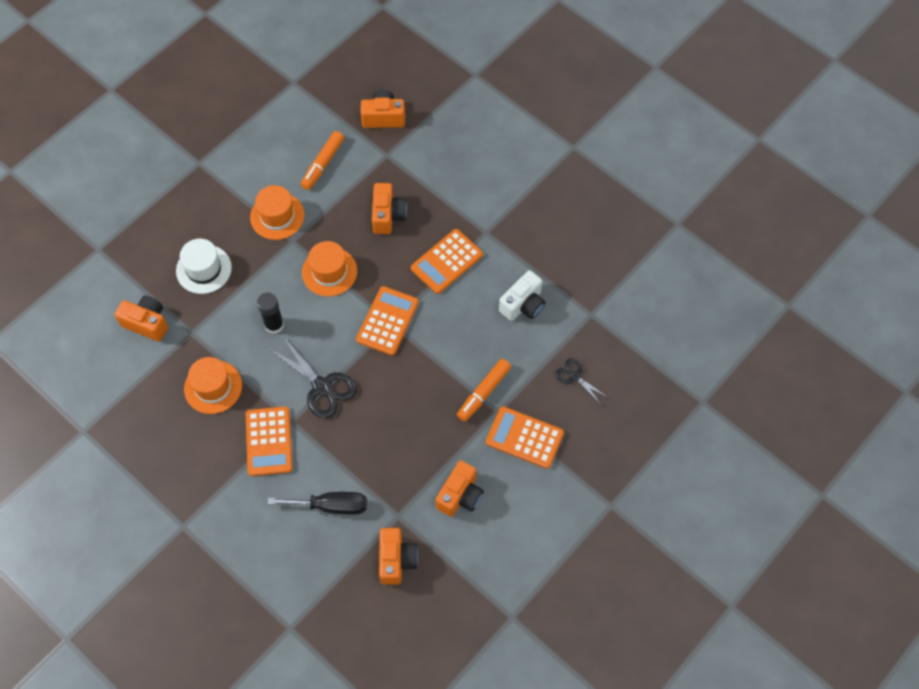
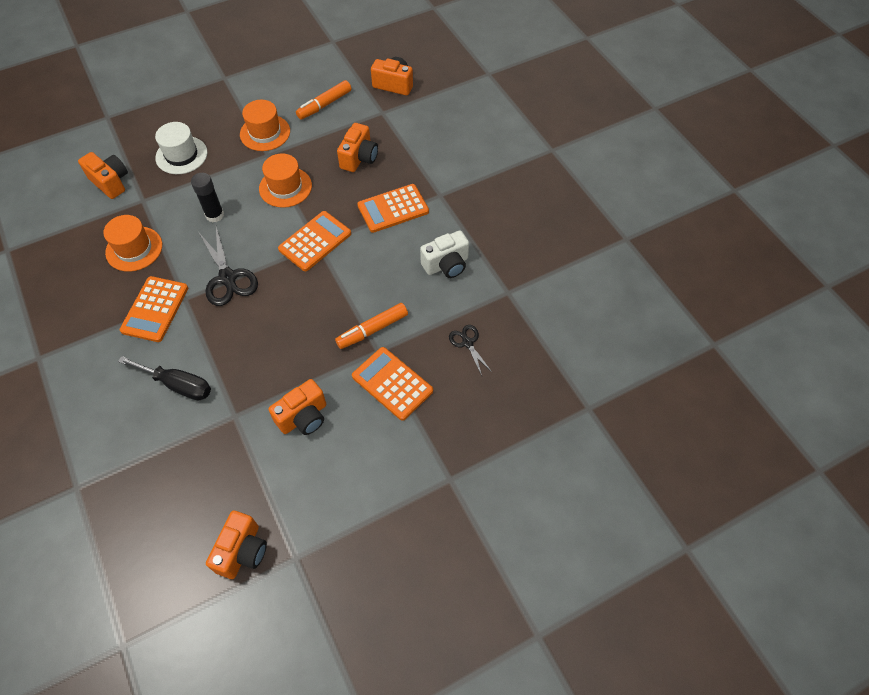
camera: 20 degrees right, 5 degrees down
(396, 560) = (211, 457): orange camera -> orange camera (242, 551)

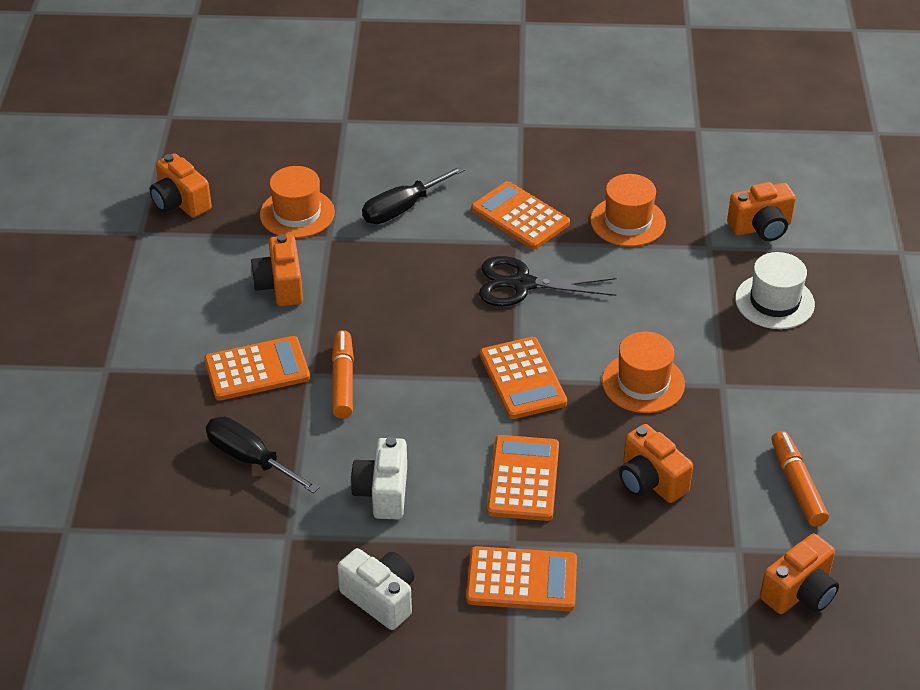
camera: 120 degrees right, 15 degrees down
(215, 215) = (637, 302): black glue stick -> none
(265, 133) = (771, 397): orange hat -> orange hat (297, 213)
(461, 181) = (522, 580): none -> orange calculator
(467, 343) = (250, 459): black scissors -> black screwdriver
(516, 231) = (380, 598): none -> white camera

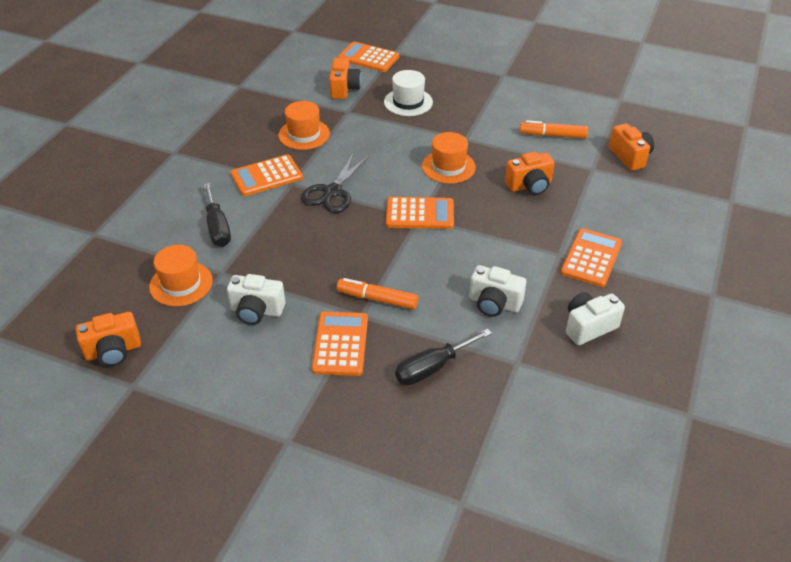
camera: 70 degrees left, 0 degrees up
(280, 286) = (256, 311): orange camera -> white camera
(523, 479) = (507, 236): orange calculator -> orange calculator (368, 58)

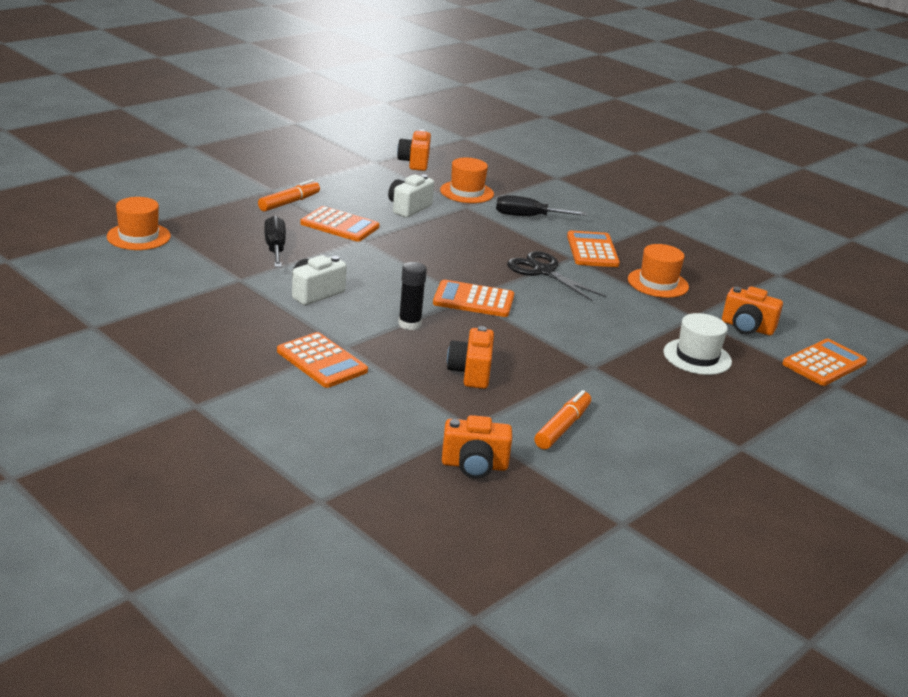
camera: 110 degrees right, 15 degrees down
(377, 299) = (374, 250): orange marker -> orange marker (289, 202)
(420, 214) = (473, 300): orange calculator -> orange calculator turned 75 degrees clockwise
(448, 167) = (543, 339): orange hat -> orange hat (138, 236)
(492, 234) = (409, 324): none -> black glue stick
(588, 327) = (237, 323): white camera -> none

